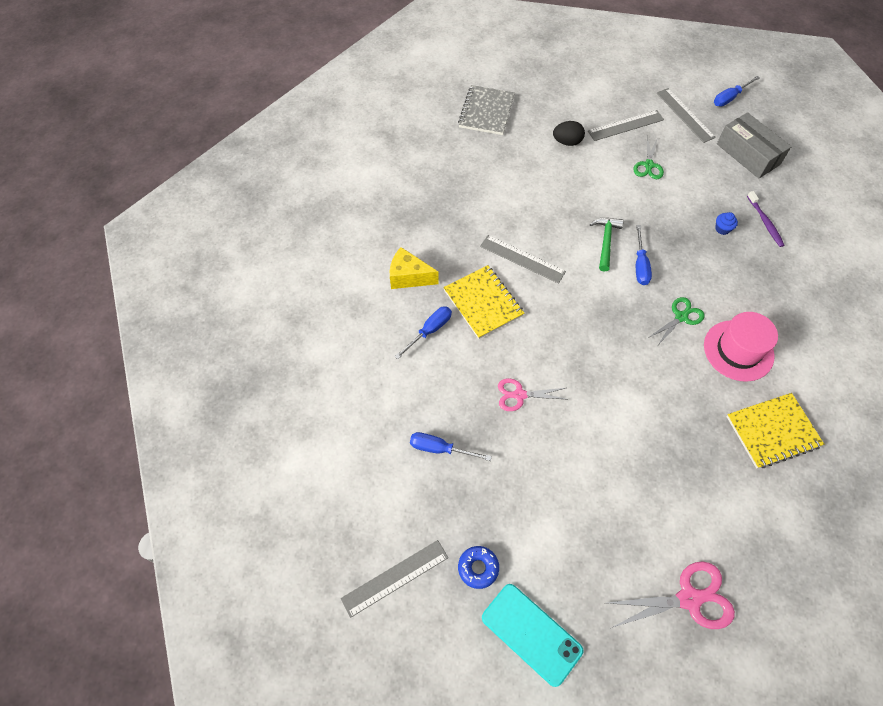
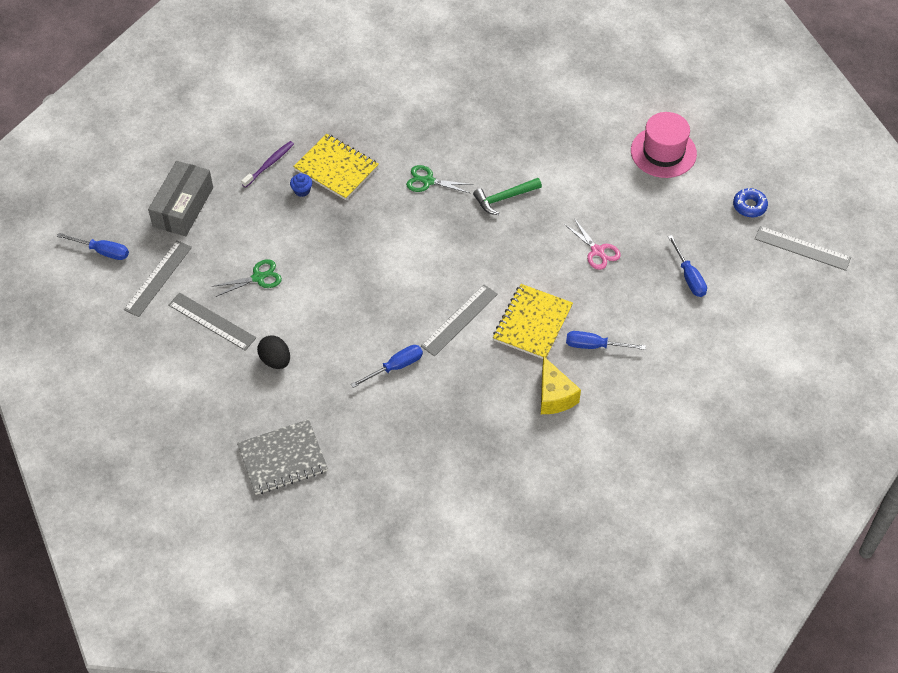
camera: 125 degrees left, 5 degrees down
(522, 259) = (459, 320): grey ruler -> grey ruler turned 45 degrees clockwise
(531, 634) = (760, 157): turquoise phone -> none
(605, 241) = (387, 267): green hammer -> green hammer (504, 198)
(640, 265) = (394, 231): blue screwdriver -> blue screwdriver (395, 367)
(689, 598) = (659, 89): pink scissors -> none
(738, 350) = (431, 133): pink hat -> pink hat (663, 152)
(772, 431) = (489, 90): yellow notebook -> yellow notebook (336, 168)

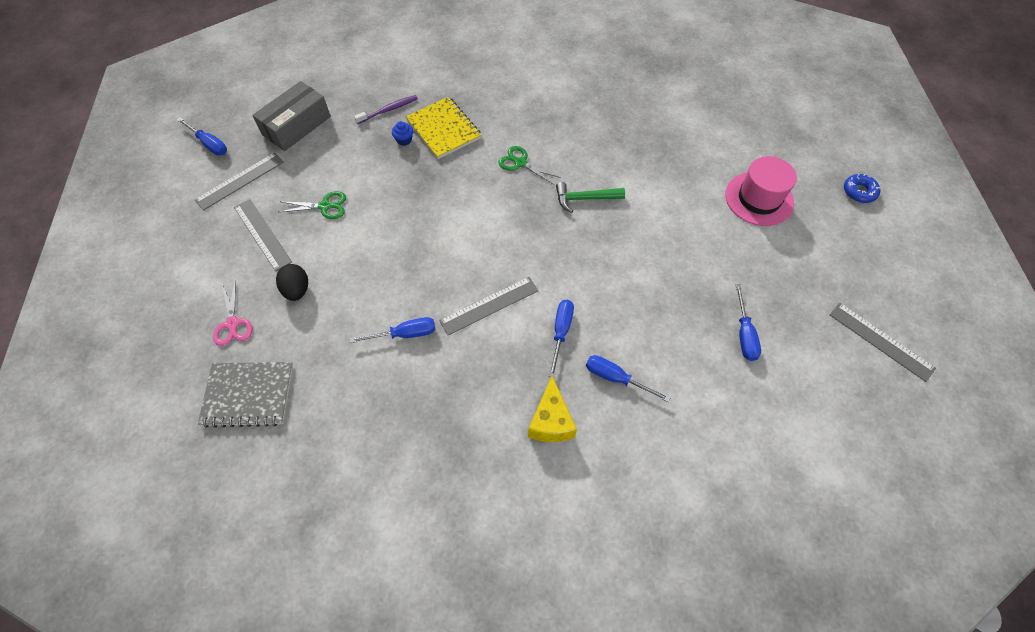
camera: 20 degrees right, 5 degrees up
(532, 323) = (561, 332): yellow notebook -> blue screwdriver
(597, 251) = (656, 277): pink scissors -> pink scissors (232, 324)
(749, 206) = (833, 278): blue donut -> blue donut (859, 192)

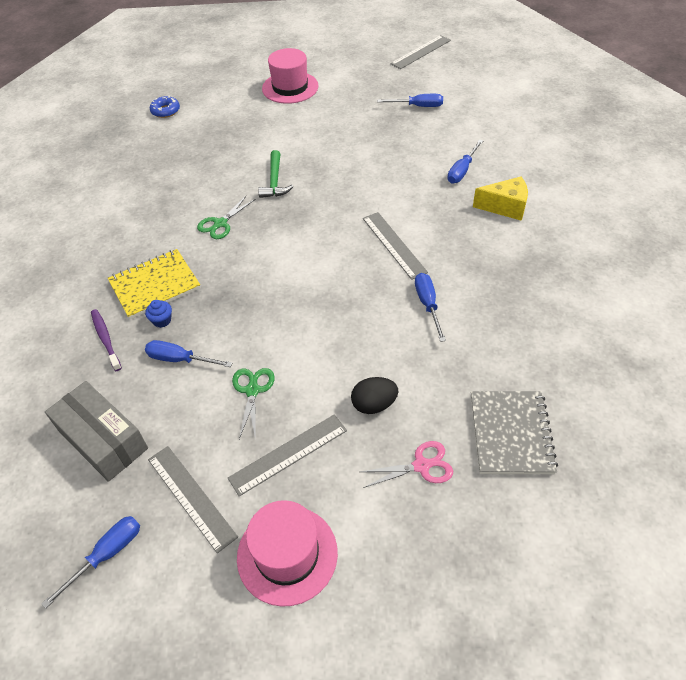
camera: 85 degrees left, 10 degrees down
(183, 239) = (287, 554): none -> pink hat
(561, 332) = (421, 200): blue screwdriver -> blue screwdriver (180, 359)
(859, 192) = (290, 43): blue donut -> blue donut (165, 111)

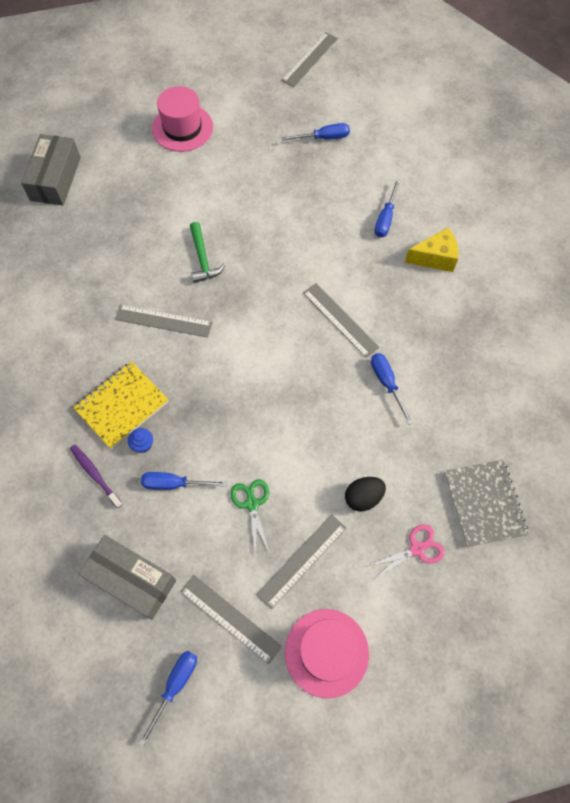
camera: 15 degrees left, 15 degrees up
(165, 111) = (55, 179): blue donut -> grey box
(220, 223) = (163, 321): green scissors -> grey ruler

